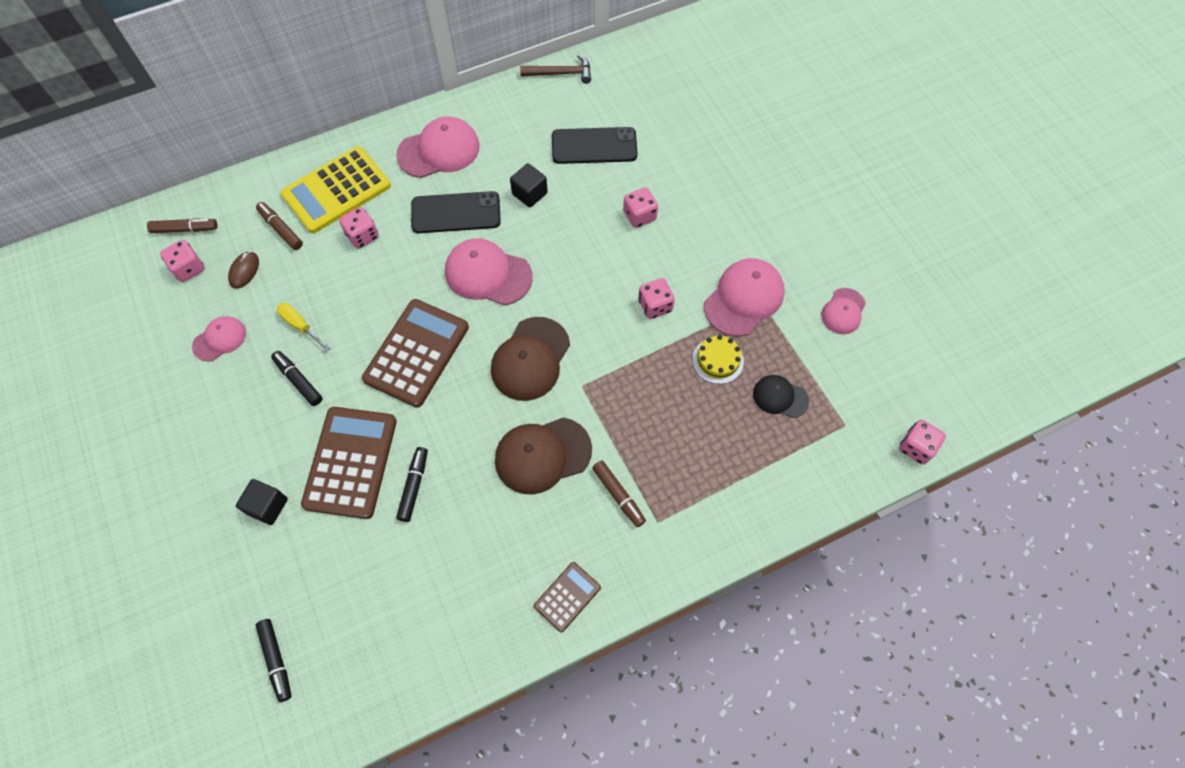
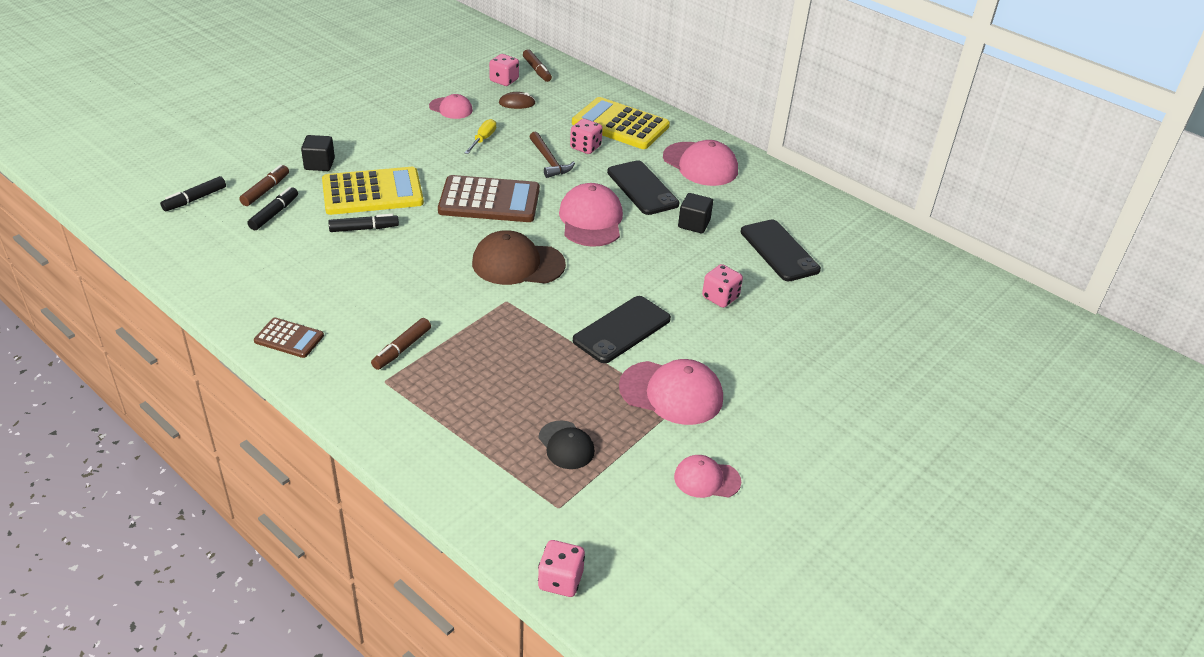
camera: 65 degrees right, 25 degrees down
(281, 229) = (565, 109): brown marker -> brown marker (265, 190)
(298, 381) = (433, 151): black marker -> black marker (274, 214)
(350, 462) = (372, 192): brown calculator -> yellow calculator
(542, 455) = (423, 293): brown cap -> none
(561, 73) = (846, 212): brown hammer -> brown hammer (549, 161)
(655, 306) = (622, 330): pink dice -> black phone
(718, 360) = (584, 388): yellow cake -> none
(780, 397) = (566, 445): black cap -> black cap turned 150 degrees clockwise

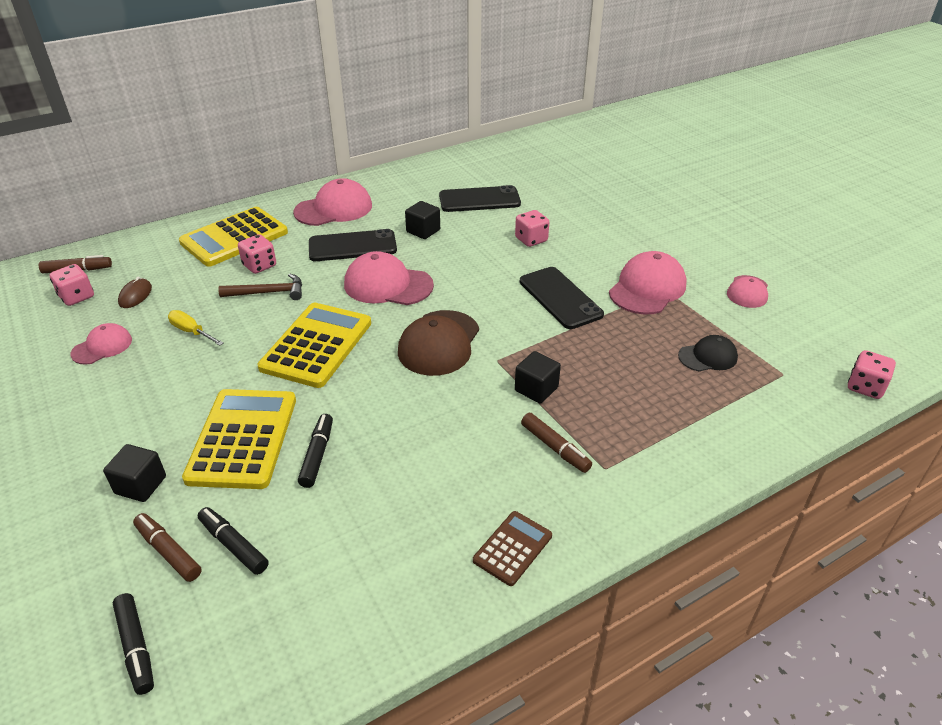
camera: 70 degrees left, 0 degrees up
(474, 329) = (536, 389): none -> black cube
(489, 200) = (317, 345): brown calculator -> yellow calculator

